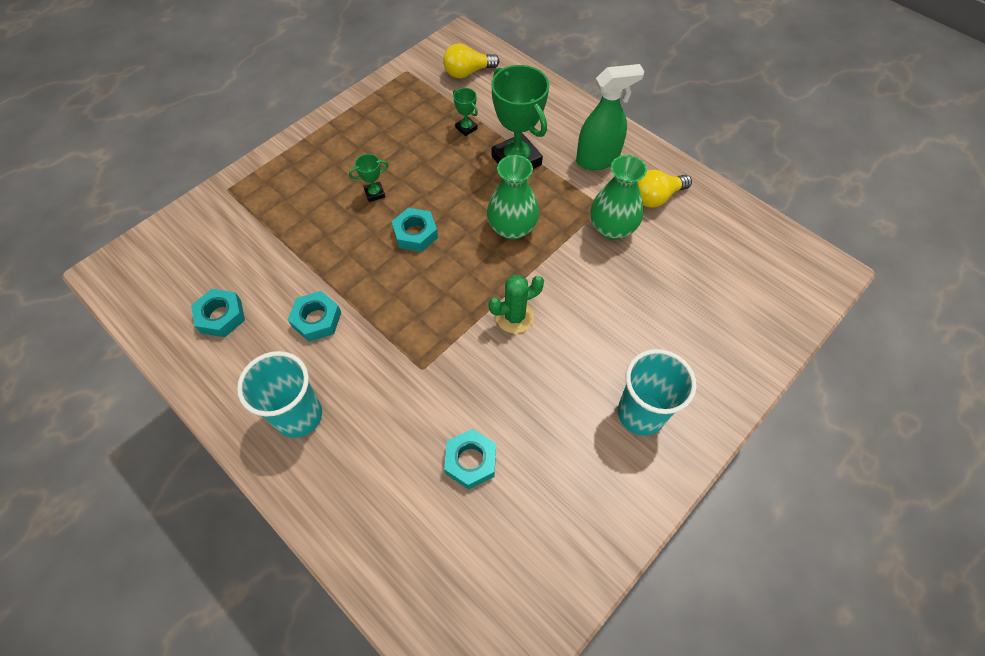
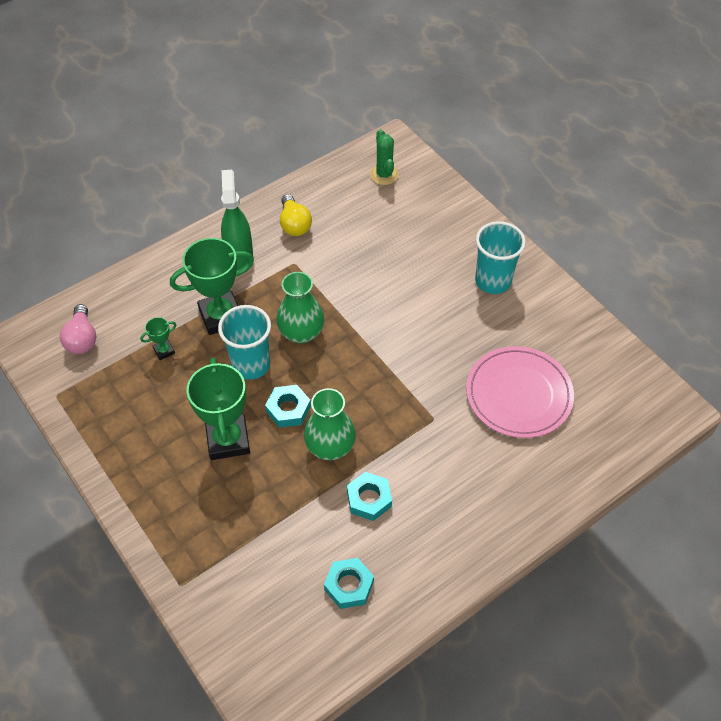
camera: 80 degrees left, 5 degrees down
(299, 415) = (465, 517): turquoise cup -> turquoise cup (251, 364)
(374, 193) = (228, 440): green trophy -> green trophy, size x2.22
(468, 72) = (82, 339): yellow light bulb -> pink light bulb
(470, 461) = (518, 394): turquoise nut -> pink plate
(514, 317) = (395, 345): green cactus -> green cactus (384, 175)
(612, 228) = (319, 261): green vase -> green vase (330, 446)

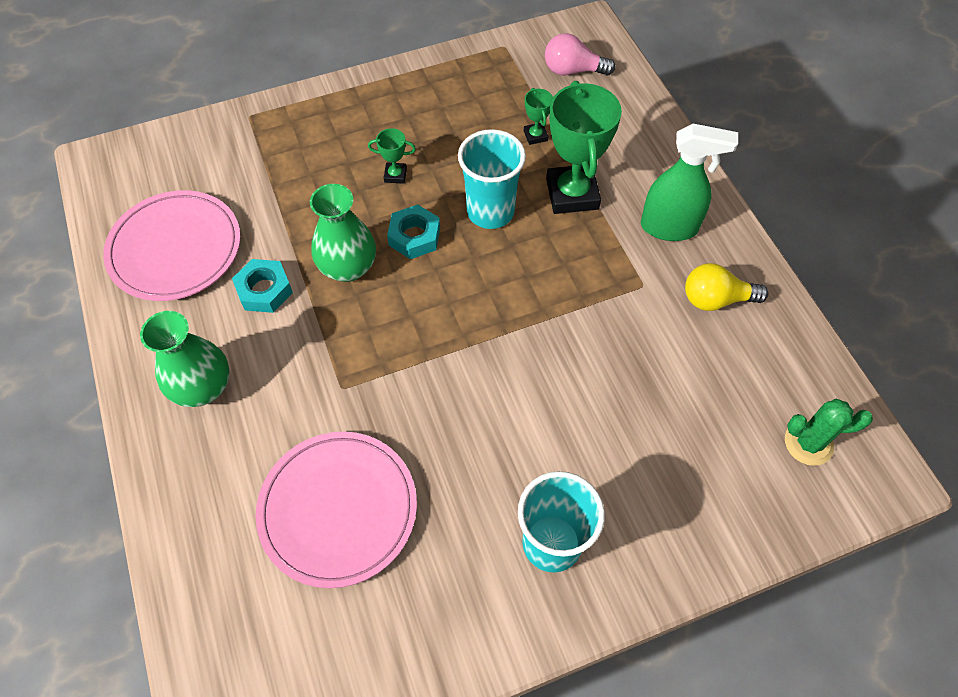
camera: 105 degrees right, 5 degrees up
(228, 440) = (395, 175): green trophy -> green trophy, size x0.45
(301, 332) = (523, 271): green vase -> green vase (203, 387)
(349, 585) = (175, 249): turquoise nut -> pink plate

